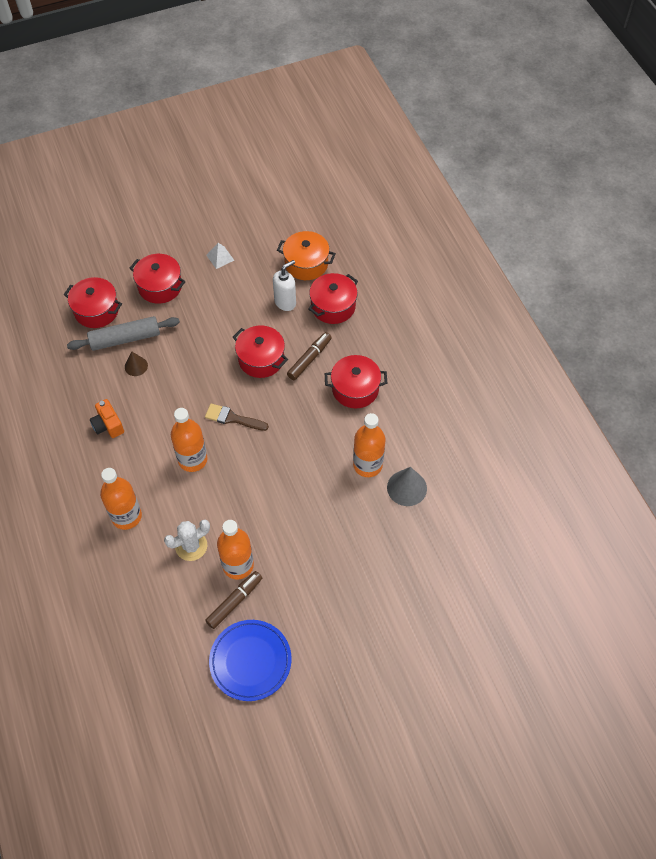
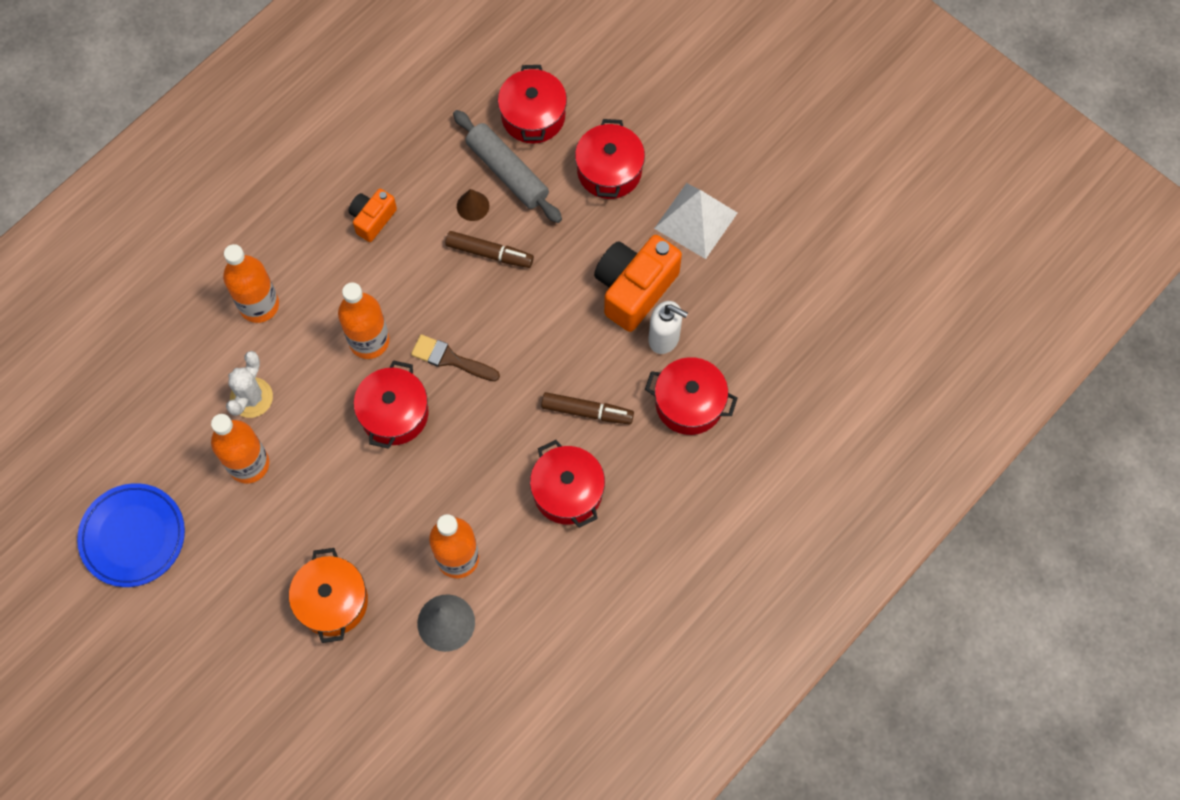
camera: 65 degrees right, 10 degrees up
(191, 546) = (251, 398): white cactus -> white cactus turned 75 degrees clockwise
(220, 257) = (696, 220): white pyramid -> white pyramid, size x1.93
(232, 418) = (450, 359): brown brush -> brown brush turned 60 degrees counterclockwise
(235, 601) = (200, 483): brown marker -> brown marker (489, 253)
(245, 304) = (634, 289): none -> orange camera
(261, 359) = (557, 351): red pot -> red pot (394, 413)
(306, 264) = (744, 335): orange pot -> orange pot (332, 601)

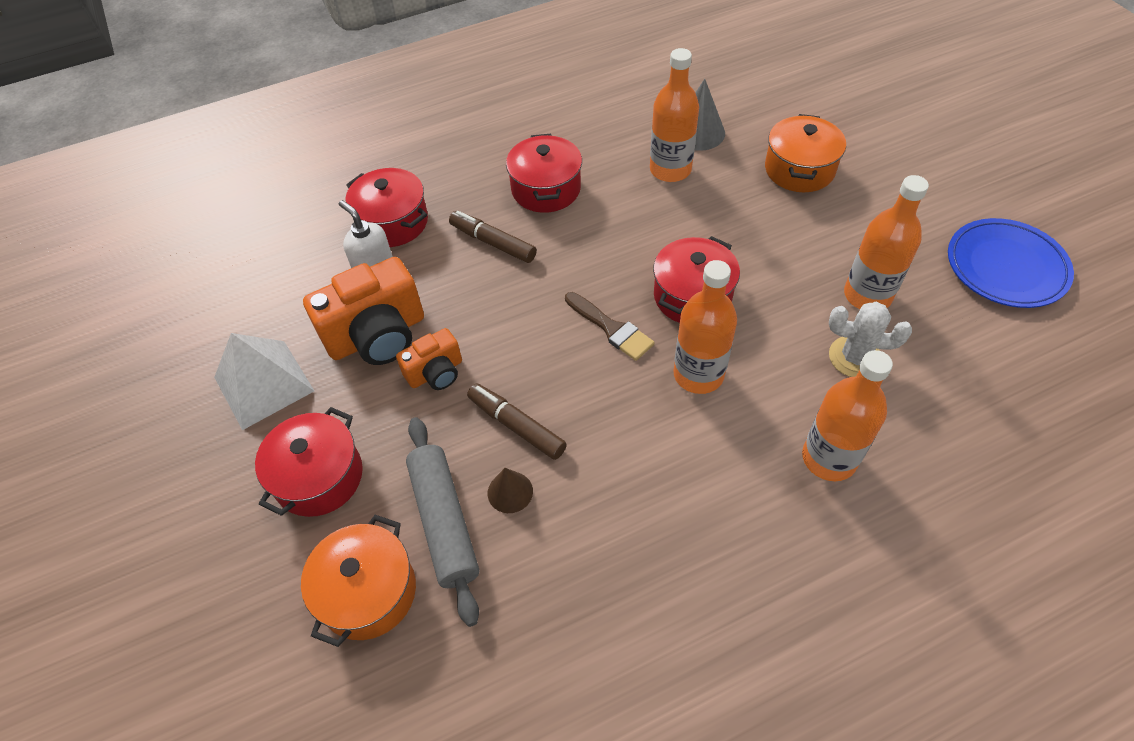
camera: 155 degrees left, 15 degrees down
(251, 398) = (855, 357): white cactus -> white cactus turned 60 degrees clockwise
(372, 219) = (648, 520): orange camera -> orange camera (436, 372)
(533, 116) = (368, 592): red pot -> orange pot

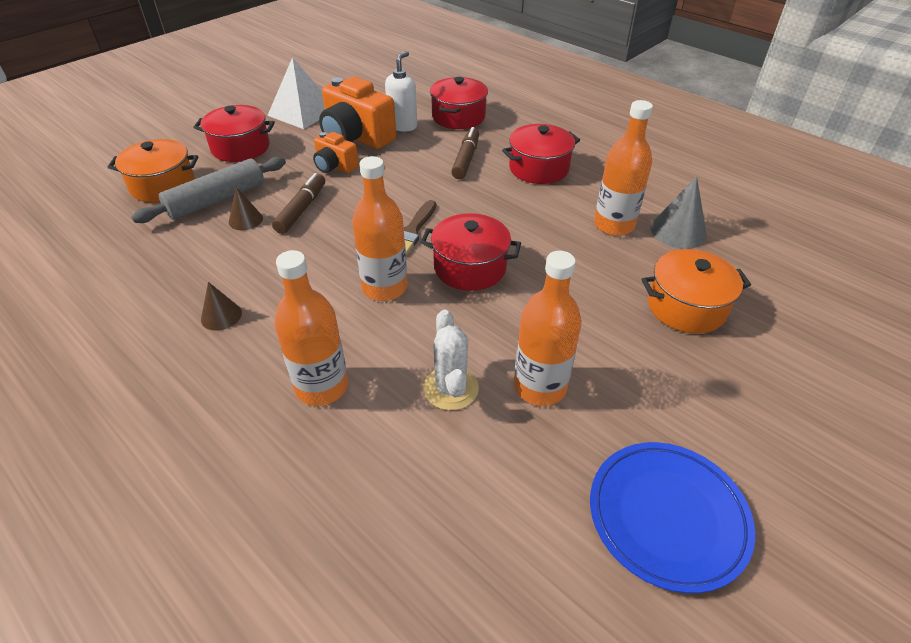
camera: 65 degrees right, 10 degrees down
(693, 539) = (221, 316): none -> brown cone

